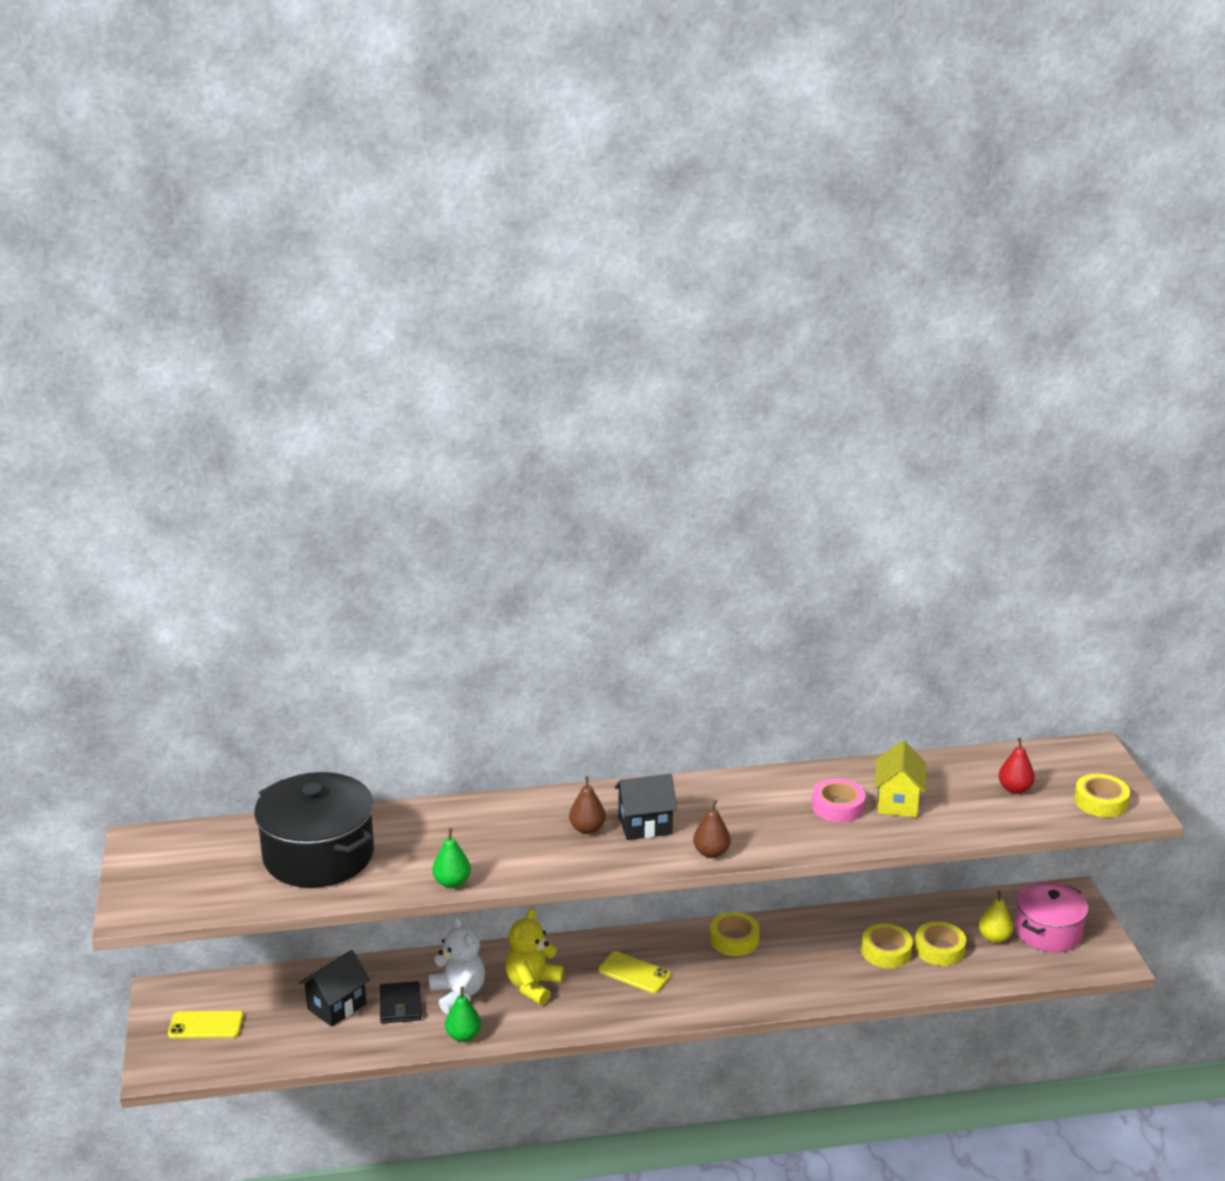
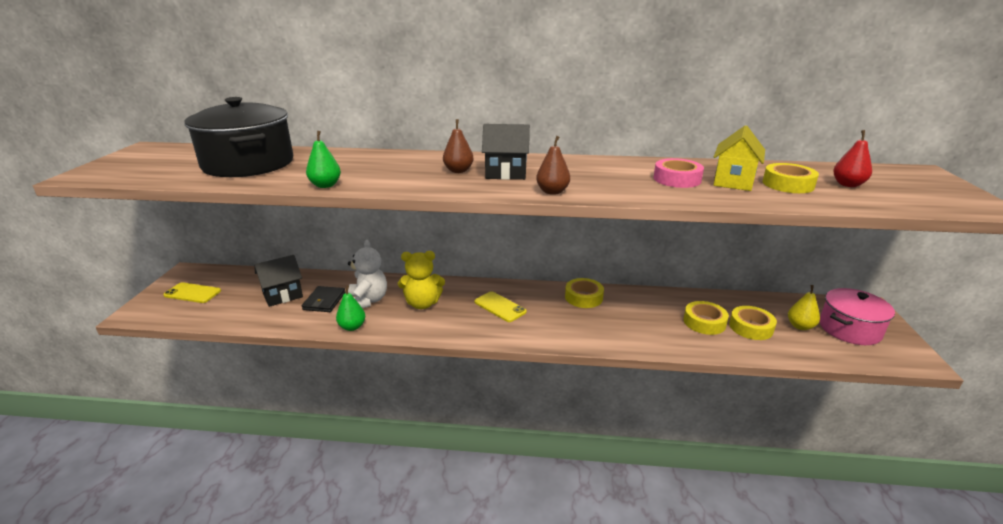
camera: 15 degrees right, 0 degrees up
(533, 986) = (422, 304): yellow teddy bear -> yellow teddy bear turned 135 degrees counterclockwise
(1100, 802) = (941, 199): yellow tape -> yellow tape (788, 184)

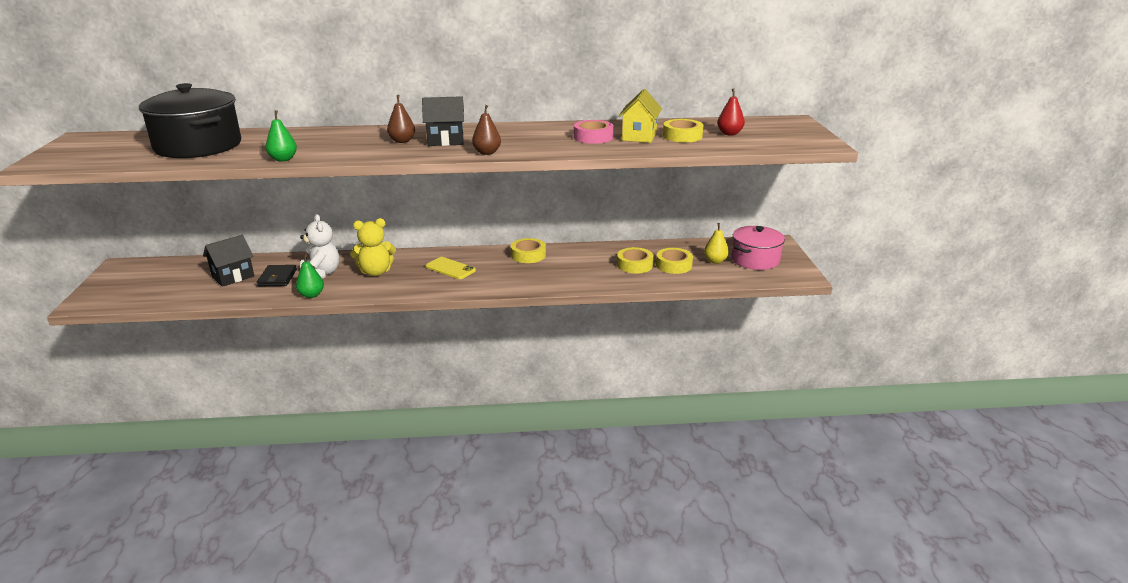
camera: 10 degrees left, 0 degrees up
(192, 293) = (136, 282): yellow phone -> none

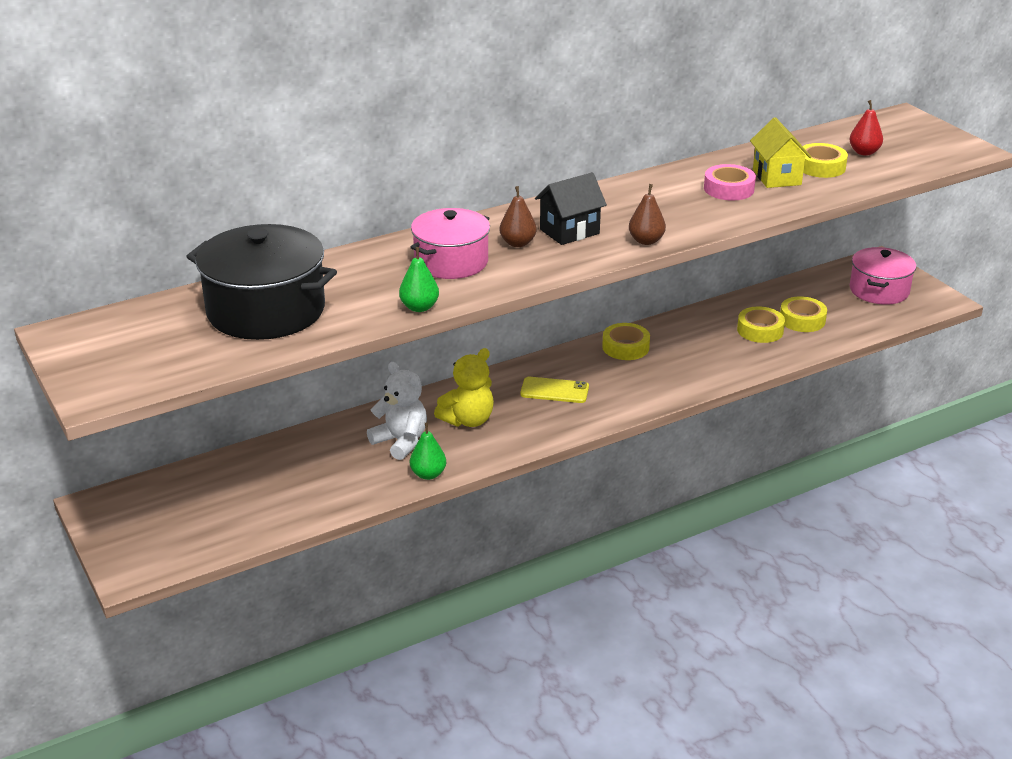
camera: 25 degrees left, 5 degrees up
(233, 277) = (287, 477): black house -> none
(277, 278) = (350, 462): black wallet -> none
(345, 143) = (451, 262): none -> pink pot
(715, 261) = (840, 303): yellow pear -> none

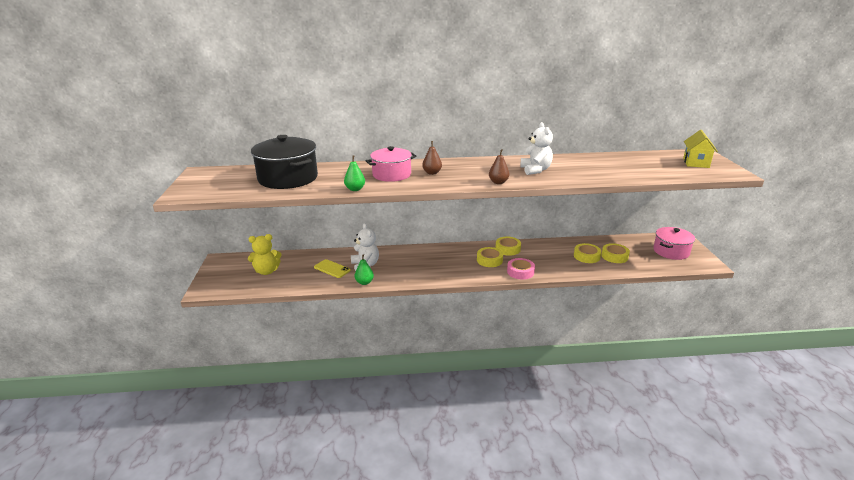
camera: 25 degrees right, 5 degrees down
(468, 420) = (404, 263): yellow teddy bear -> yellow teddy bear (267, 271)
(554, 390) = (456, 260): yellow phone -> yellow phone (332, 269)
(569, 231) = (463, 172): black house -> none
(682, 202) = (535, 170): none -> white teddy bear
(728, 189) = (567, 168): pink tape -> pink tape (520, 272)
(776, 177) = (599, 168): yellow house -> yellow house (696, 163)
(821, 167) = (630, 167): yellow tape -> yellow tape (489, 260)
(864, 152) = (663, 165): red pear -> none

